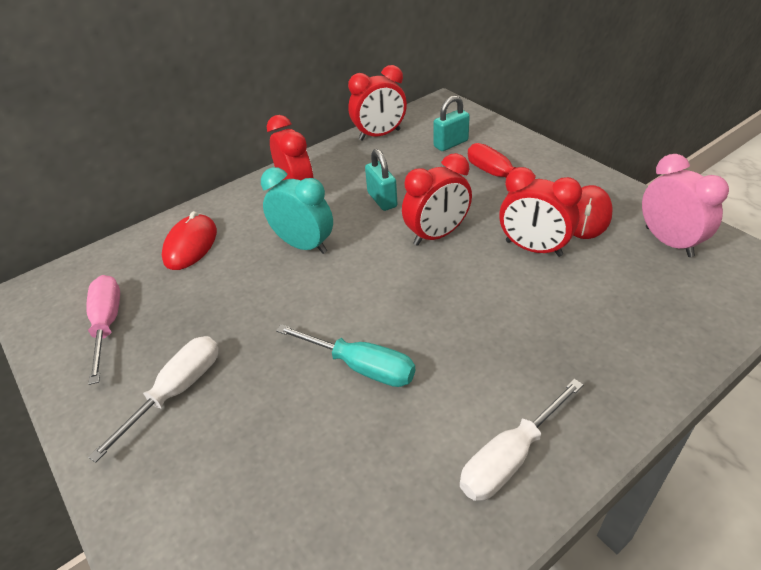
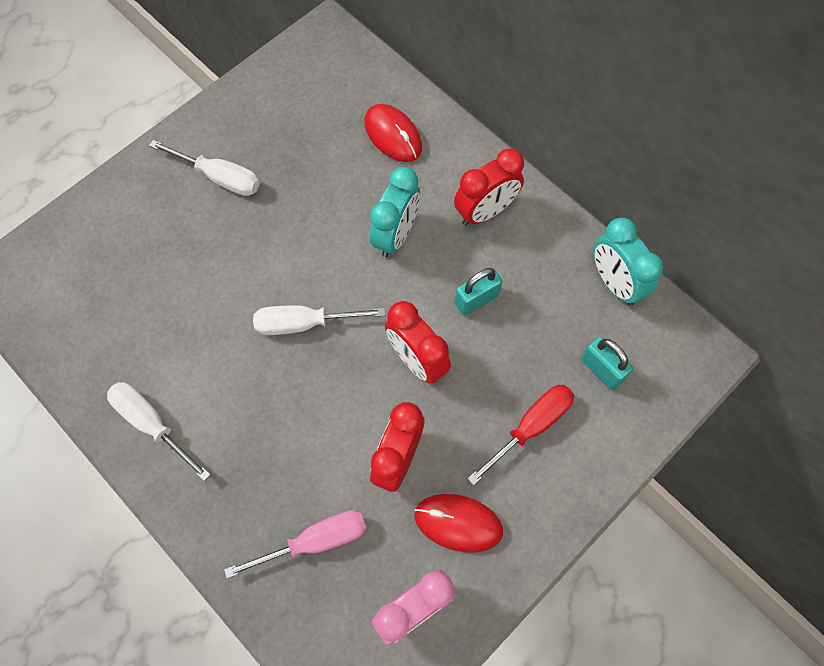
camera: 80 degrees right, 25 degrees up
(107, 324) = (290, 104): pink screwdriver -> pink screwdriver (316, 541)
(191, 245) = (393, 135): red mouse -> red mouse turned 45 degrees clockwise
(362, 367) = (241, 308): turquoise screwdriver -> none
(379, 135) = (614, 283): red clock -> turquoise clock
(389, 313) = (303, 323): none -> white screwdriver

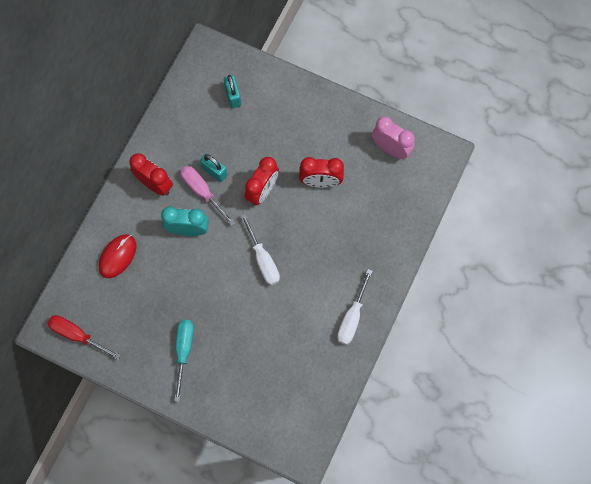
camera: 110 degrees left, 5 degrees up
(220, 178) = (184, 350): white screwdriver -> turquoise screwdriver
(316, 541) = (378, 206): pink screwdriver -> pink screwdriver (202, 191)
(458, 523) = (342, 142): red mouse -> none
(531, 426) = (278, 122): red screwdriver -> red screwdriver (77, 335)
(601, 369) = (233, 96): turquoise padlock -> turquoise padlock turned 45 degrees counterclockwise
(614, 283) = (178, 102): turquoise clock -> none

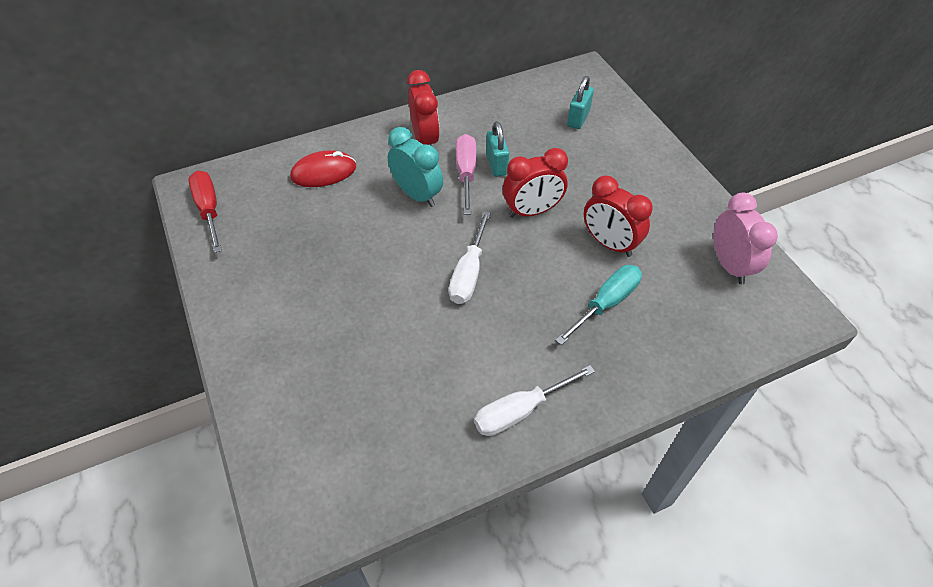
camera: 40 degrees right, 20 degrees down
(184, 350) = (290, 299): turquoise screwdriver -> turquoise screwdriver (606, 303)

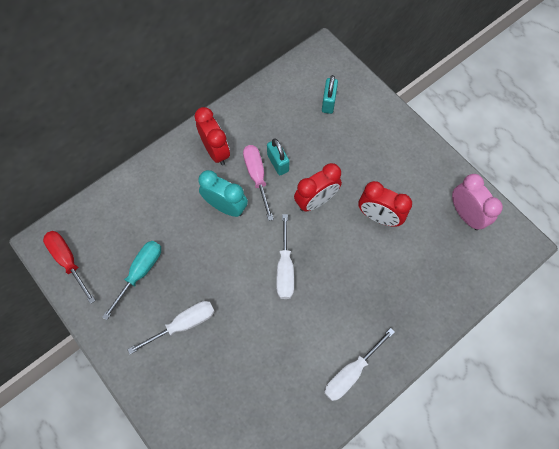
camera: 15 degrees left, 15 degrees up
(319, 304) = (184, 324): none -> white screwdriver
(323, 172) = (146, 203): red mouse -> none
(606, 303) = (388, 269): turquoise screwdriver -> turquoise screwdriver (140, 272)

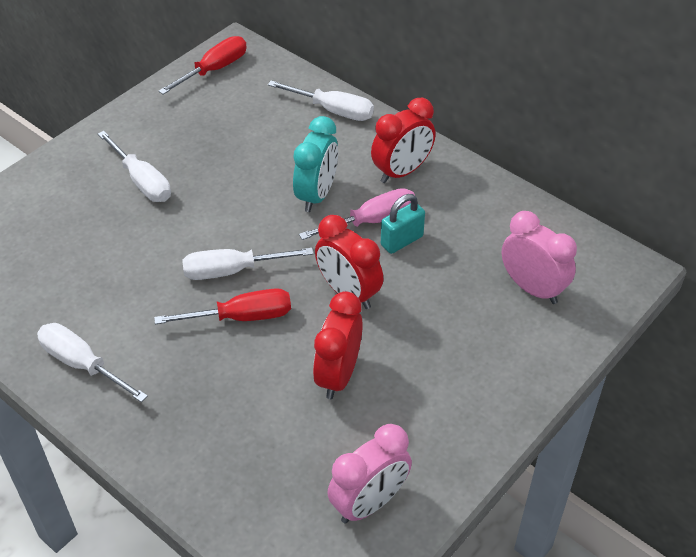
camera: 80 degrees right, 20 degrees down
(140, 272) = (208, 131): turquoise screwdriver -> none
(142, 183) = (334, 111): none -> white screwdriver
(326, 266) = (242, 317): none -> red screwdriver
(328, 102) = (532, 288): turquoise padlock -> pink clock

